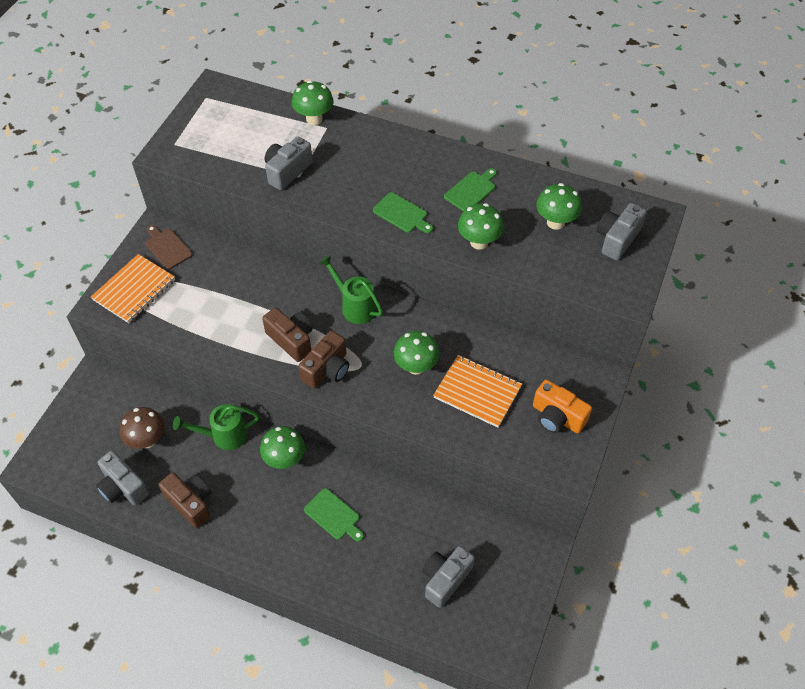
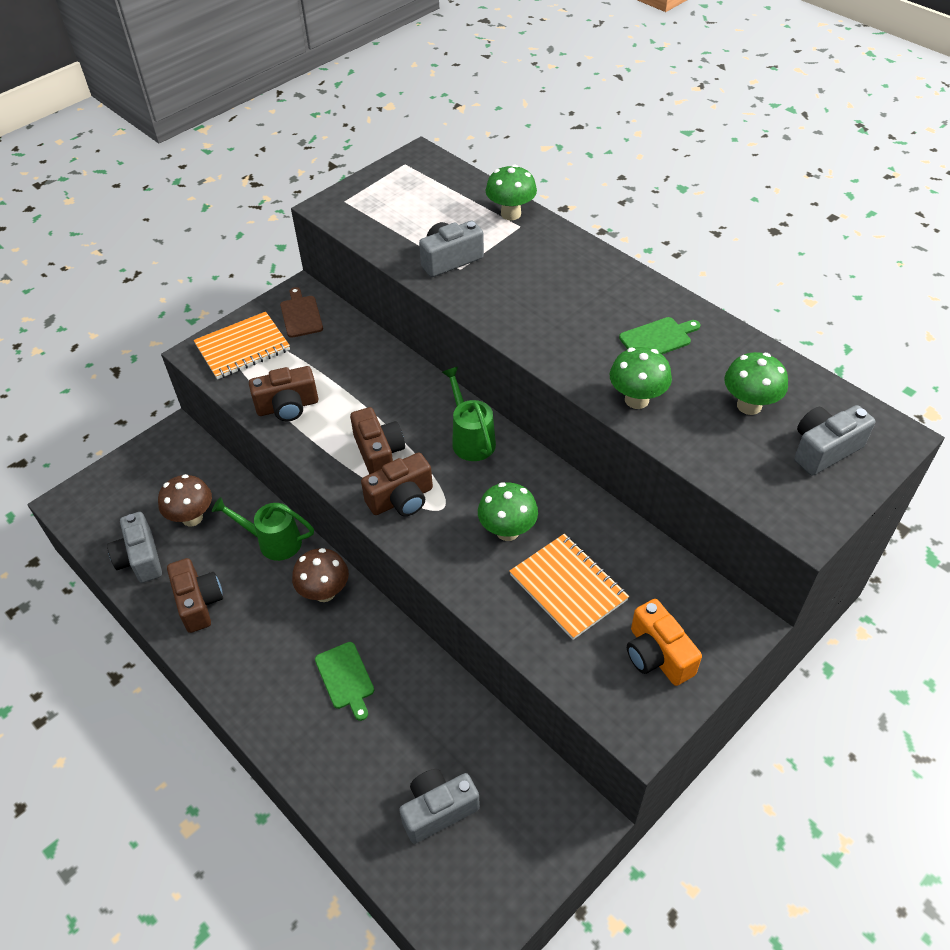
camera: 25 degrees right, 5 degrees down
(199, 327) = (287, 407): none -> brown camera
(285, 459) = (324, 592): green mushroom -> brown mushroom
(402, 214) = (558, 341): green cutting board -> none

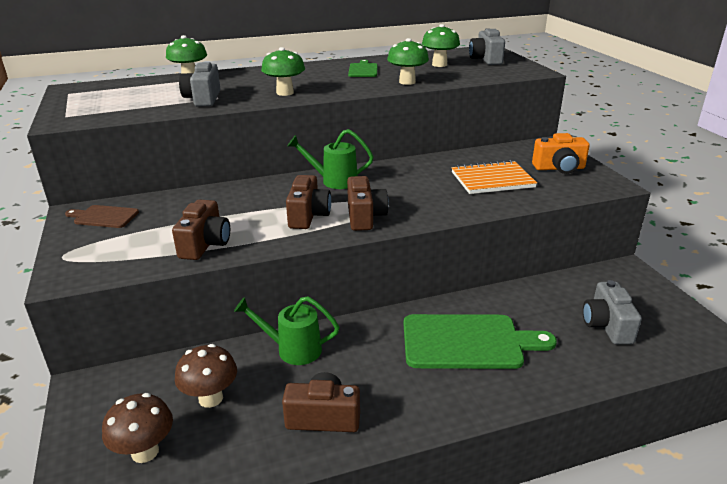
camera: 65 degrees left, 20 degrees down
(140, 558) = (226, 453): grey camera -> none
(242, 347) = (97, 252): orange notebook -> none
(273, 541) = (292, 349): green watering can -> green watering can turned 60 degrees clockwise
(324, 592) = (373, 332): brown mushroom -> brown mushroom (145, 452)
(345, 678) = (467, 342): green cutting board -> green cutting board, size x1.94
(379, 453) = (308, 216): brown camera -> brown camera turned 90 degrees clockwise
(507, 531) = (430, 187): green mushroom -> green mushroom (285, 93)

